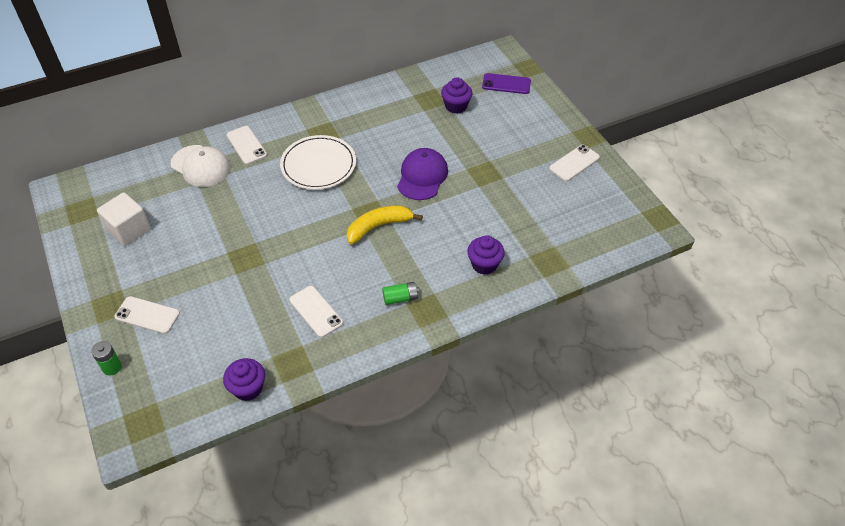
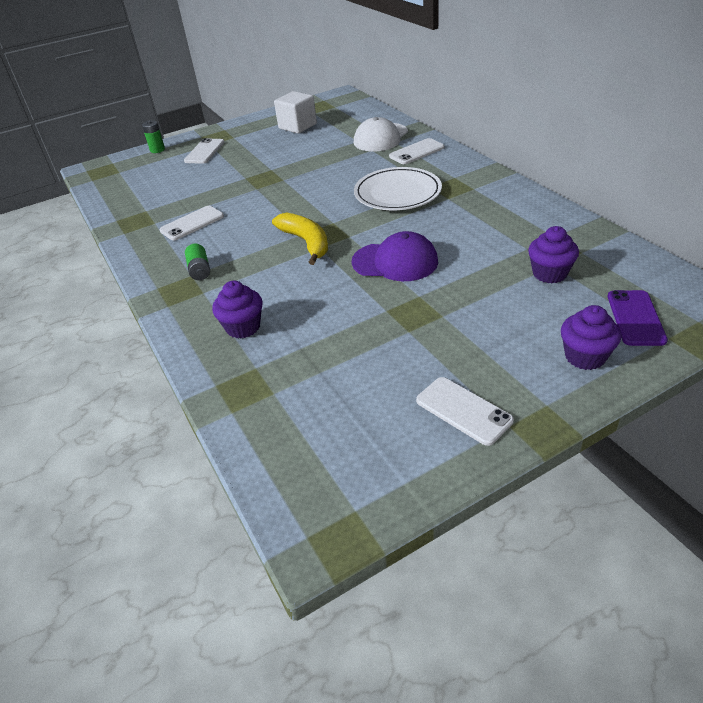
camera: 90 degrees right, 10 degrees down
(248, 388) = (116, 205): purple cupcake -> purple cupcake (585, 356)

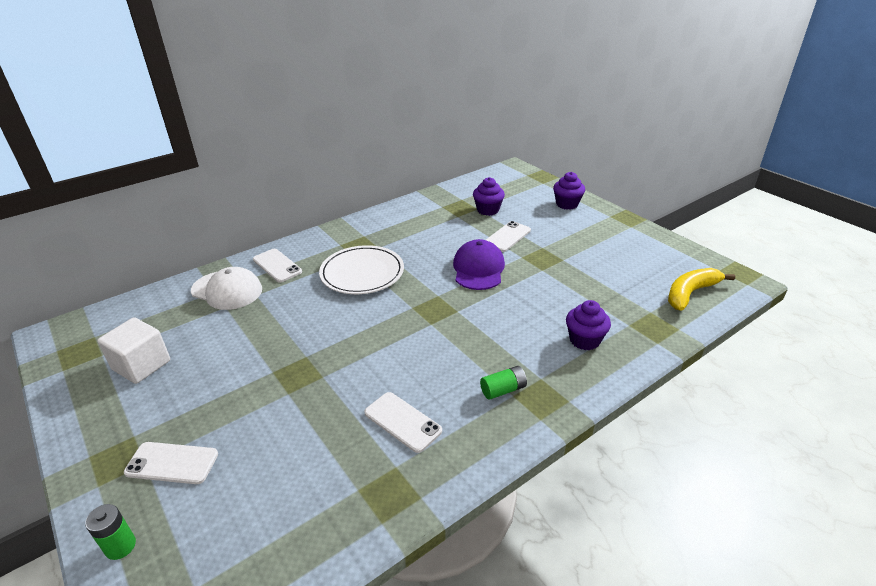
camera: 100 degrees left, 5 degrees down
(306, 242) = (449, 320): yellow banana -> yellow banana (690, 293)
(463, 410) = (627, 239): white phone -> white phone (507, 237)
(635, 318) = (528, 189): purple phone -> none

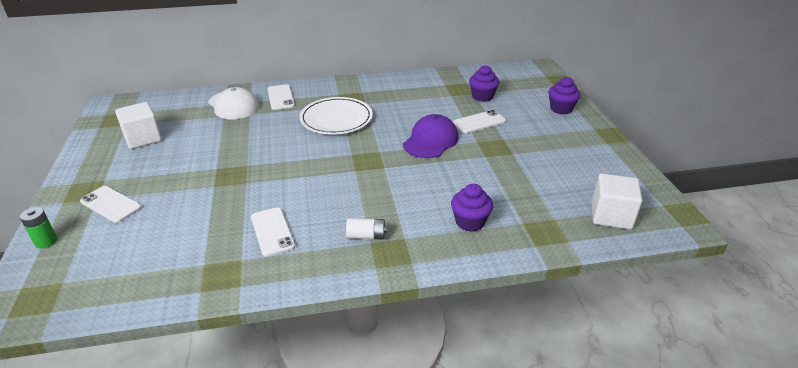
camera: 25 degrees right, 0 degrees up
(503, 390) = (366, 236): green battery -> white battery
(690, 293) = (611, 216): yellow banana -> white cube

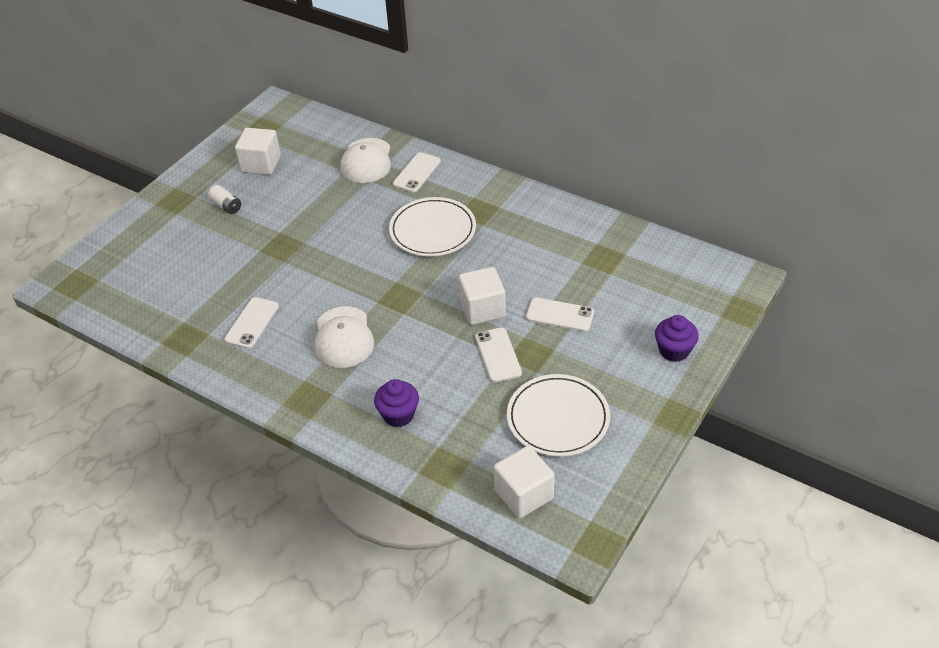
camera: 45 degrees right, 10 degrees up
(46, 241) = (117, 237): green battery -> none
(111, 204) = (179, 226): white phone -> white phone (498, 355)
(362, 201) = (343, 337): none -> white cap
(366, 236) = (308, 372): white battery -> white battery (226, 206)
(431, 140) = (482, 309): purple cap -> white cube
(482, 96) = (612, 283): purple cupcake -> none
(561, 168) = (558, 418): none -> white plate

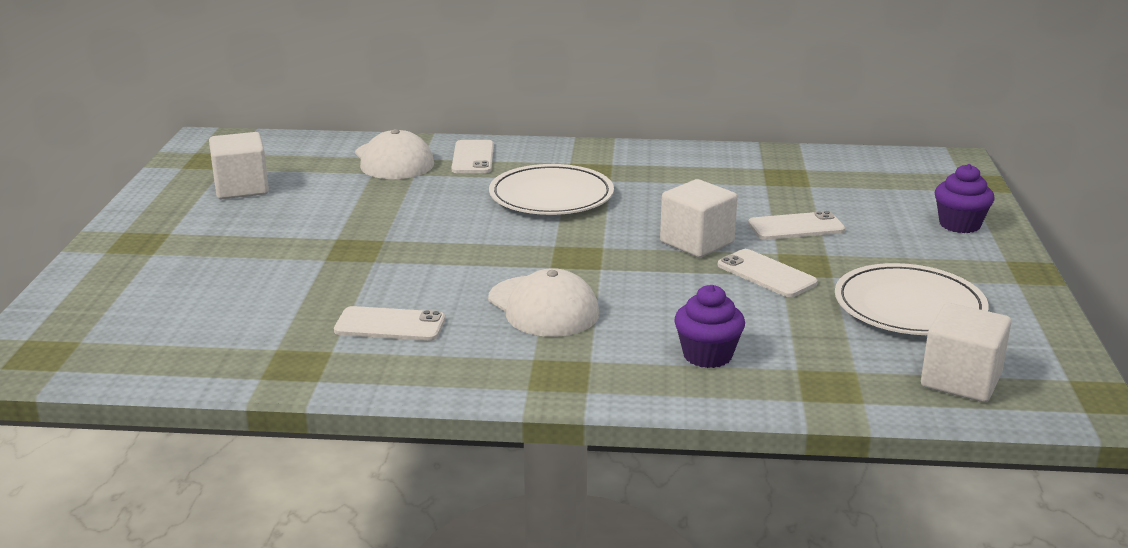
camera: 30 degrees left, 20 degrees down
(226, 206) = (227, 232): white battery -> none
(252, 323) = (390, 325): white phone -> white phone turned 75 degrees counterclockwise

